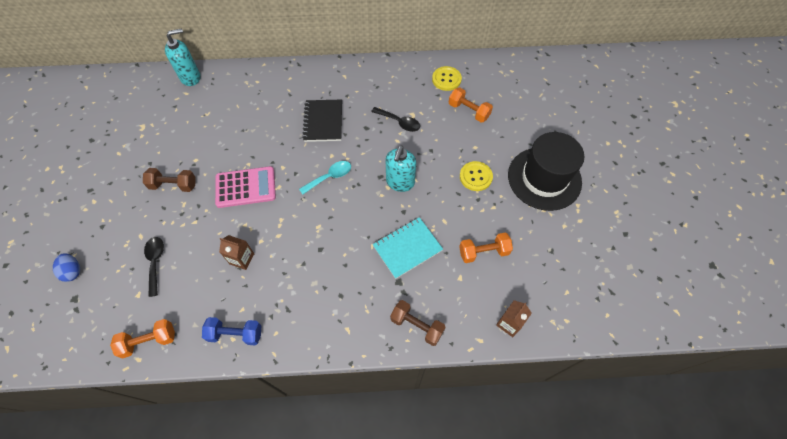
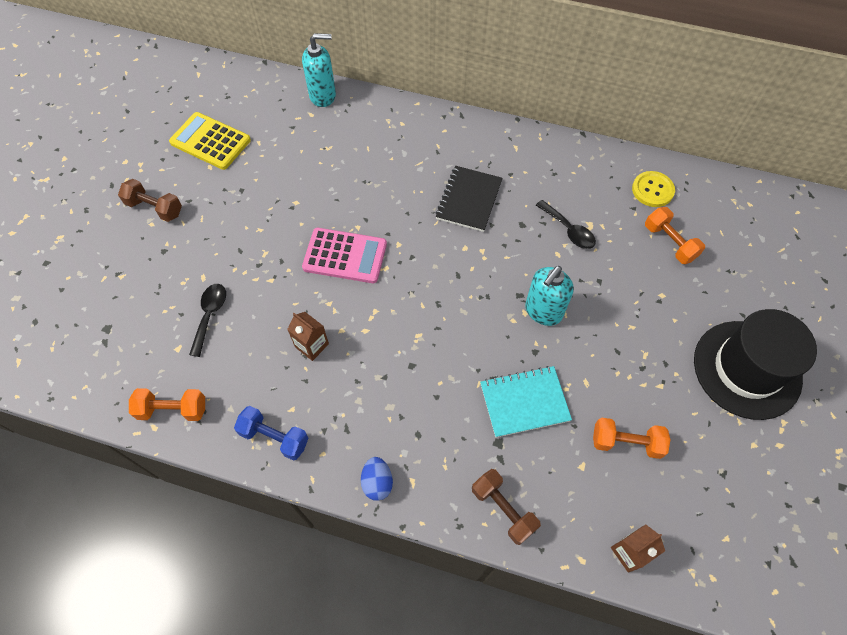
camera: 20 degrees right, 0 degrees up
(73, 271) = (115, 295): blue egg -> blue egg (377, 482)
(113, 134) = (210, 141): none -> yellow calculator
(173, 185) = (260, 226): brown dumbbell -> brown dumbbell (155, 208)
(330, 177) = (454, 275): turquoise spoon -> none
(475, 177) = (649, 336): yellow button -> none

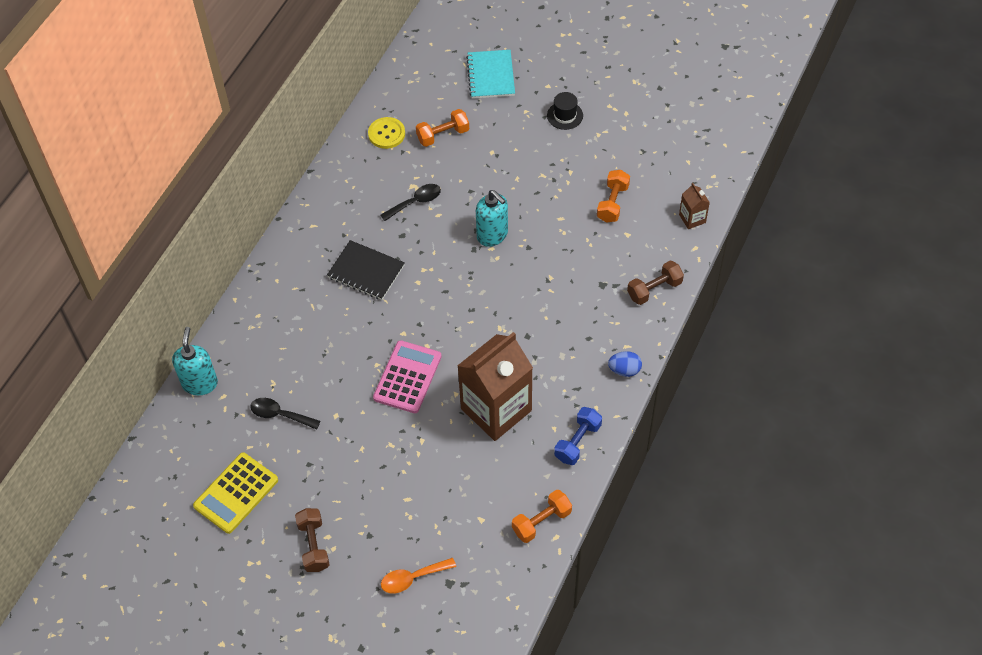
camera: 80 degrees left, 5 degrees down
(114, 294) = (412, 578): none -> orange spoon
(155, 208) = (313, 545): brown dumbbell -> brown dumbbell turned 45 degrees counterclockwise
(173, 410) = (541, 522): orange dumbbell -> orange dumbbell turned 45 degrees clockwise
(210, 315) = (451, 492): black spoon -> black spoon (280, 415)
(312, 345) = (496, 409): brown carton -> brown carton, size x2.33
(524, 402) = (571, 262): turquoise notebook -> turquoise notebook (491, 75)
(747, 369) = (565, 115): black hat -> black hat, size x0.44

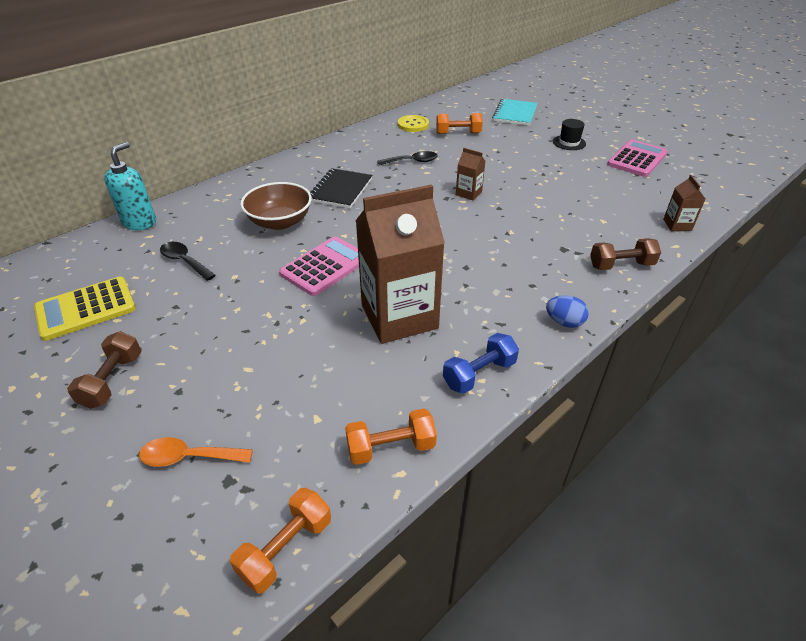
camera: 20 degrees right, 15 degrees down
(334, 336) = (280, 222): none -> brown bowl
(366, 271) = (340, 190): black notebook -> black notebook turned 60 degrees clockwise
(492, 235) = (468, 193): turquoise soap dispenser -> brown carton
(612, 203) = (595, 198): orange dumbbell -> orange dumbbell (286, 548)
(639, 124) = (637, 159): none -> pink calculator

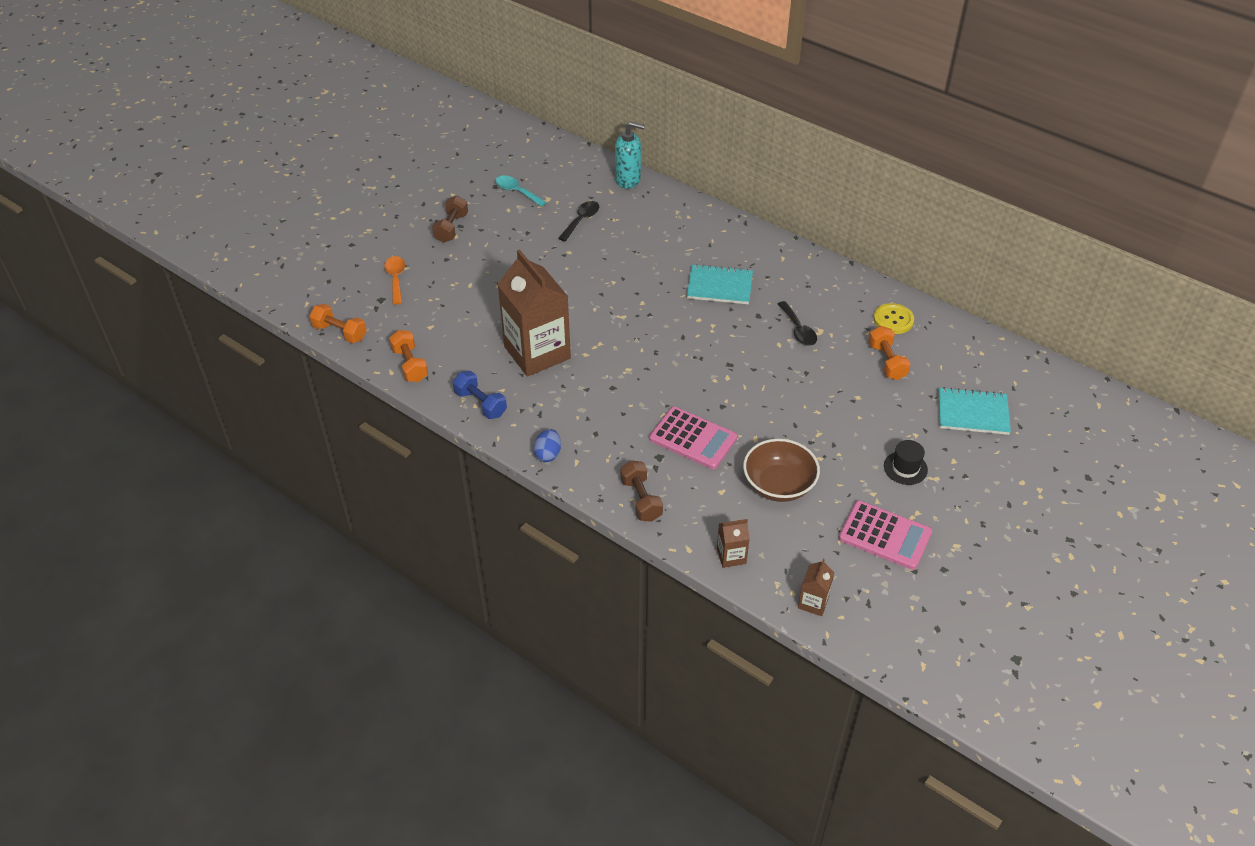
camera: 80 degrees right, 5 degrees up
(86, 309) = (516, 191): yellow calculator -> turquoise spoon
(112, 380) = (451, 228): brown dumbbell -> brown dumbbell turned 75 degrees counterclockwise
(280, 222) = (652, 259): brown bowl -> brown bowl (778, 485)
(325, 266) = (593, 299): pink calculator -> pink calculator (693, 438)
(340, 190) = (719, 286): black notebook -> turquoise notebook
(468, 193) = (744, 380): brown carton -> brown carton (813, 602)

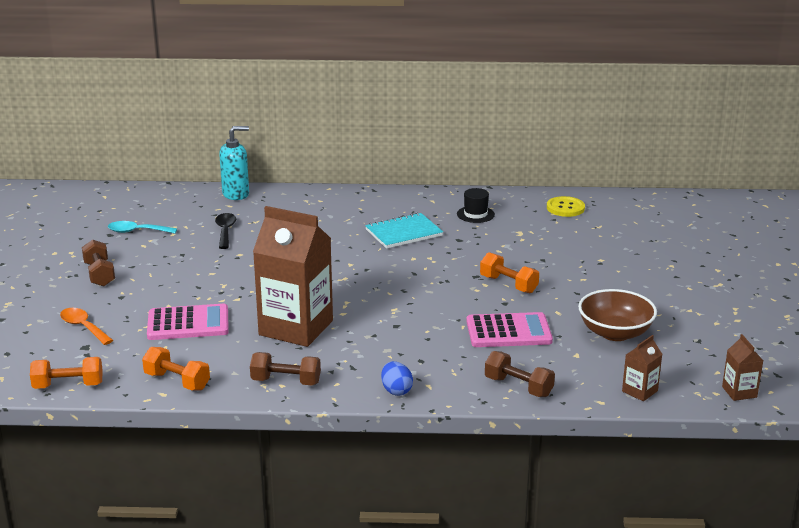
camera: 35 degrees left, 20 degrees down
(480, 403) = (286, 381): blue dumbbell -> brown dumbbell
(798, 330) = (502, 237): black spoon -> none
(885, 535) = (732, 330): pink calculator -> pink calculator (188, 323)
(887, 362) = (593, 232): orange dumbbell -> orange dumbbell (508, 284)
(905, 468) = (691, 286): black hat -> black hat (475, 214)
(972, 413) = (692, 239): turquoise notebook -> none

